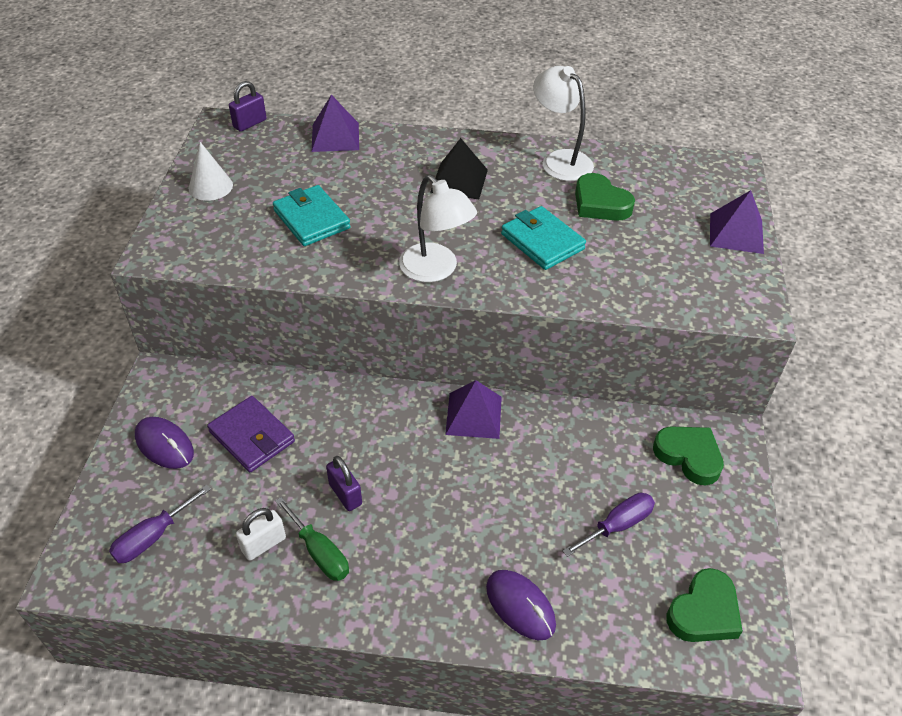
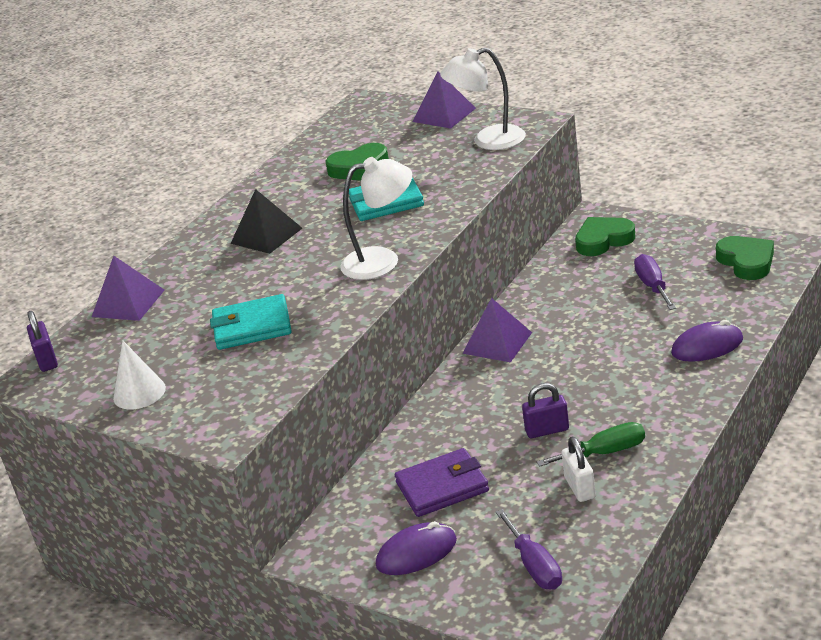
camera: 60 degrees left, 15 degrees down
(560, 160) = (283, 179): white lamp -> white lamp (488, 141)

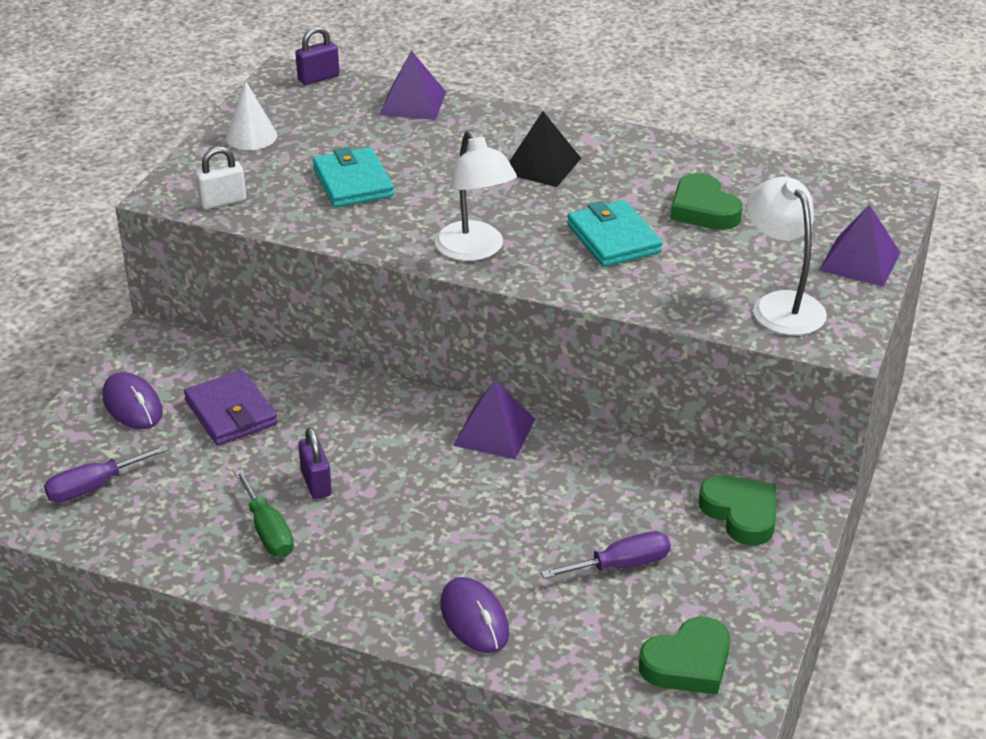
camera: 75 degrees right, 5 degrees up
(579, 488) = (210, 513): white padlock -> white padlock (222, 201)

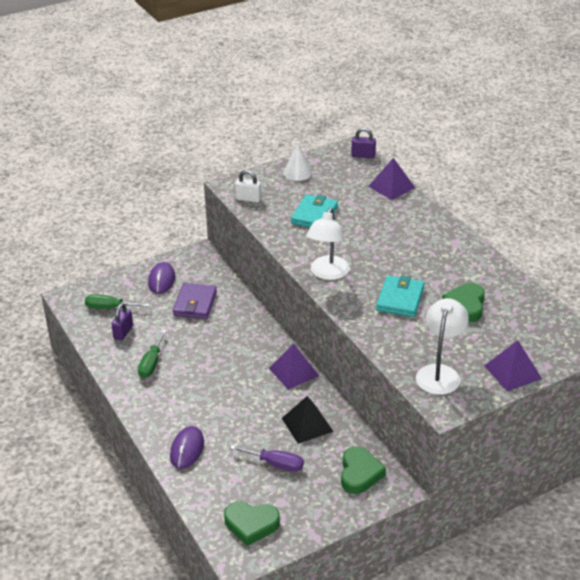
camera: 40 degrees right, 0 degrees up
(93, 487) = (109, 308): purple screwdriver -> green screwdriver
(316, 483) = (193, 353): purple padlock -> purple padlock (123, 332)
(541, 165) = (413, 245): black pyramid -> black pyramid (307, 424)

